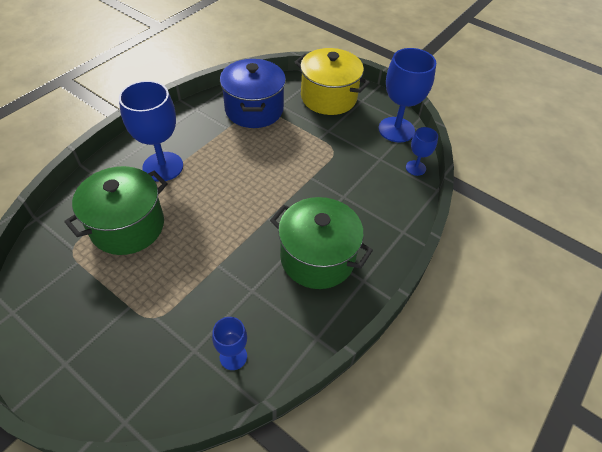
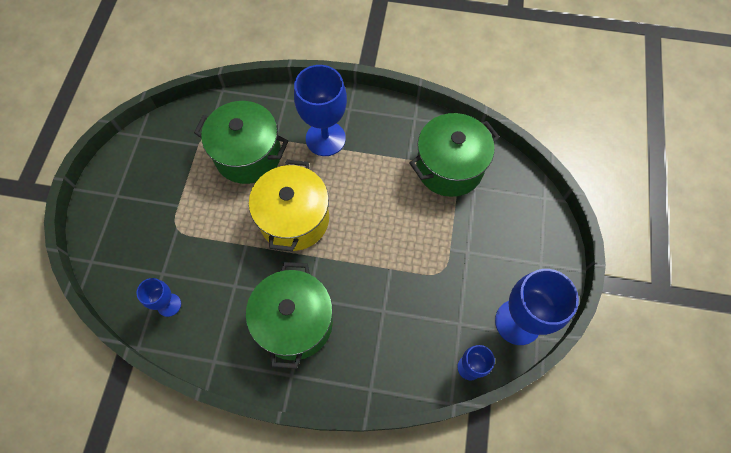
camera: 65 degrees right, 15 degrees up
(254, 109) = (449, 167): blue pot -> green pot
(328, 97) = (520, 227): yellow pot -> yellow pot (294, 219)

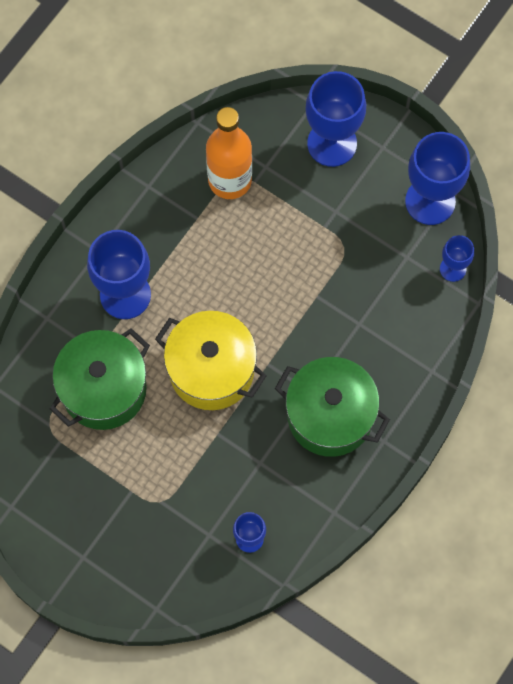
camera: 65 degrees left, 5 degrees up
(449, 167) = (230, 180): green pot -> orange bottle
(521, 225) = (332, 143): none -> blue goblet

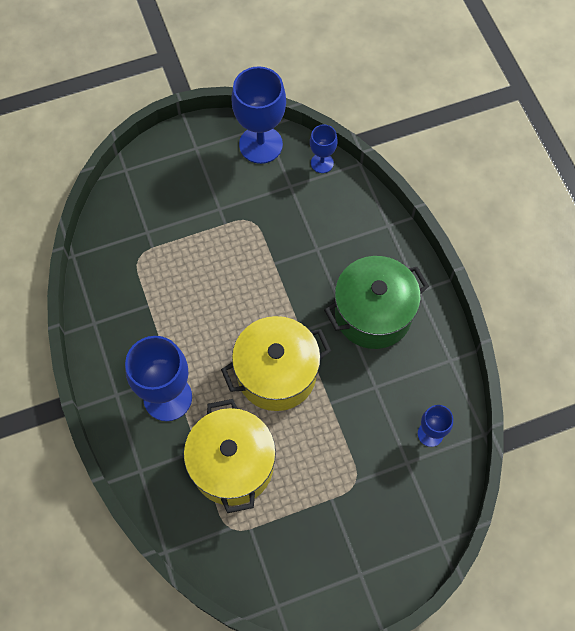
camera: 55 degrees left, 5 degrees down
(104, 389) = (232, 465): green pot -> yellow pot
(230, 180) = (137, 263): orange bottle -> none
(332, 143) = (166, 177): blue goblet -> none

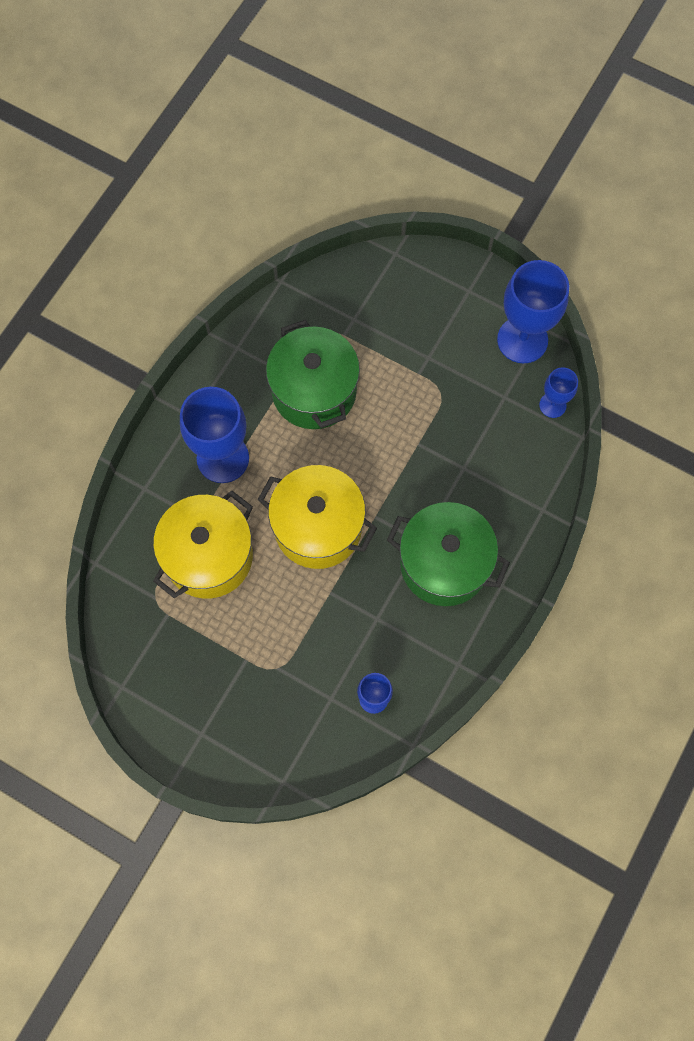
camera: 50 degrees right, 5 degrees up
(175, 298) = (314, 391): none -> green pot

